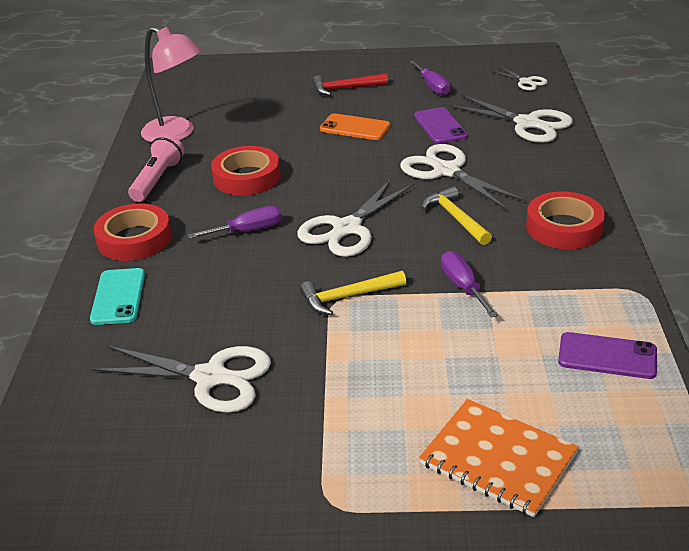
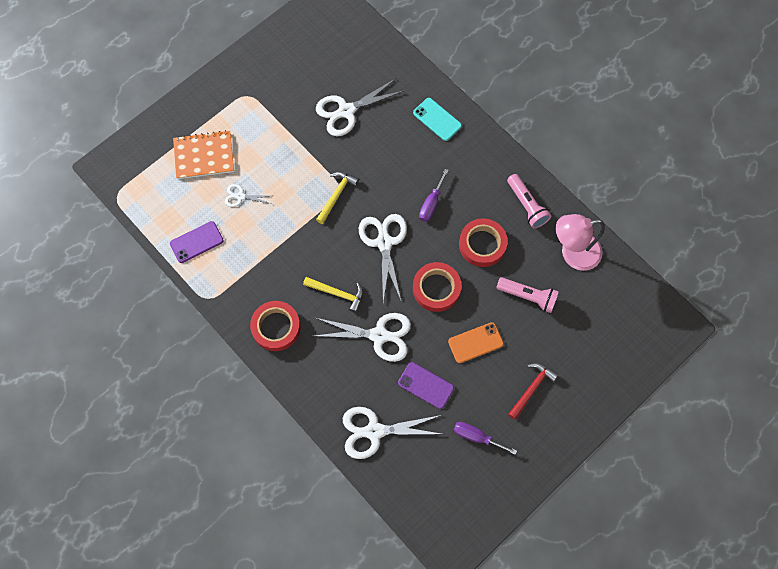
camera: 135 degrees right, 35 degrees up
(134, 239) = (478, 156): red tape -> red tape (436, 288)
(262, 130) = (528, 296): none -> pink flashlight
(463, 287) = (291, 241): purple screwdriver -> none
(526, 82) = (420, 495): white scissors -> white scissors (240, 196)

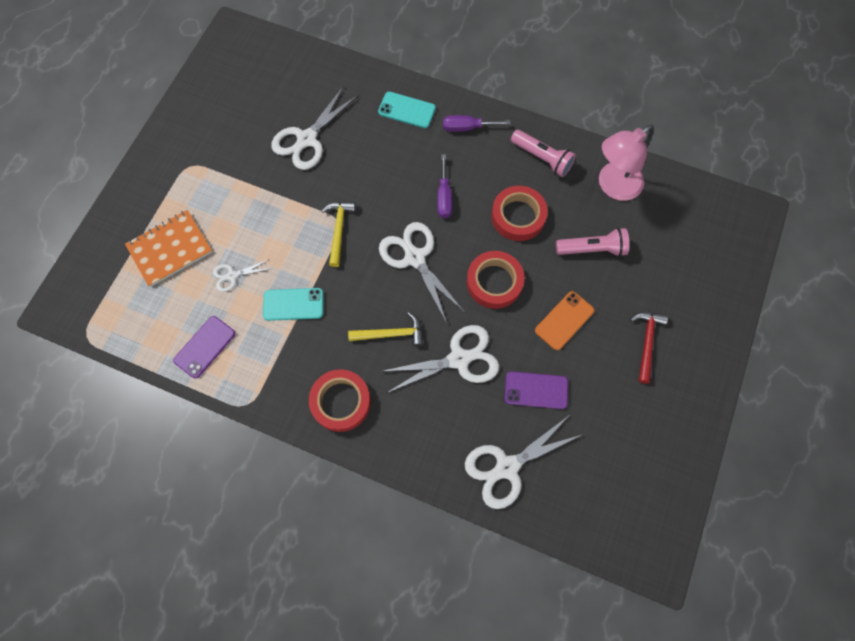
camera: 25 degrees left, 0 degrees up
(275, 238) = (293, 304): none -> turquoise phone
(476, 436) = (617, 421): purple screwdriver -> purple screwdriver (467, 127)

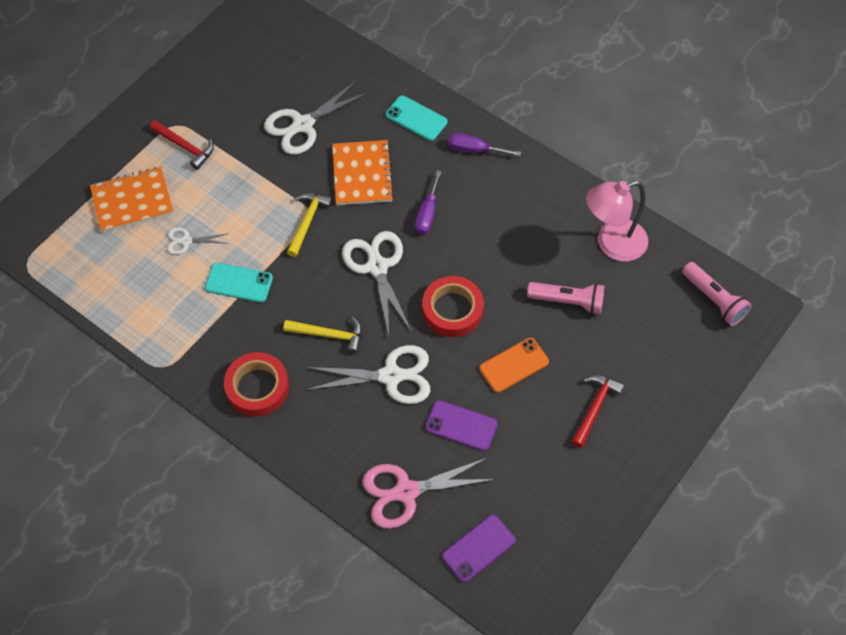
camera: 15 degrees right, 10 degrees down
(204, 185) = (185, 147): none -> red hammer
(205, 347) = (138, 302): purple phone -> purple phone (478, 548)
(375, 173) = (362, 174): none -> orange notebook
(507, 467) = (406, 492): white scissors -> pink scissors
(518, 216) = (499, 251): red tape -> none
(542, 158) = (545, 198): pink flashlight -> pink flashlight (714, 300)

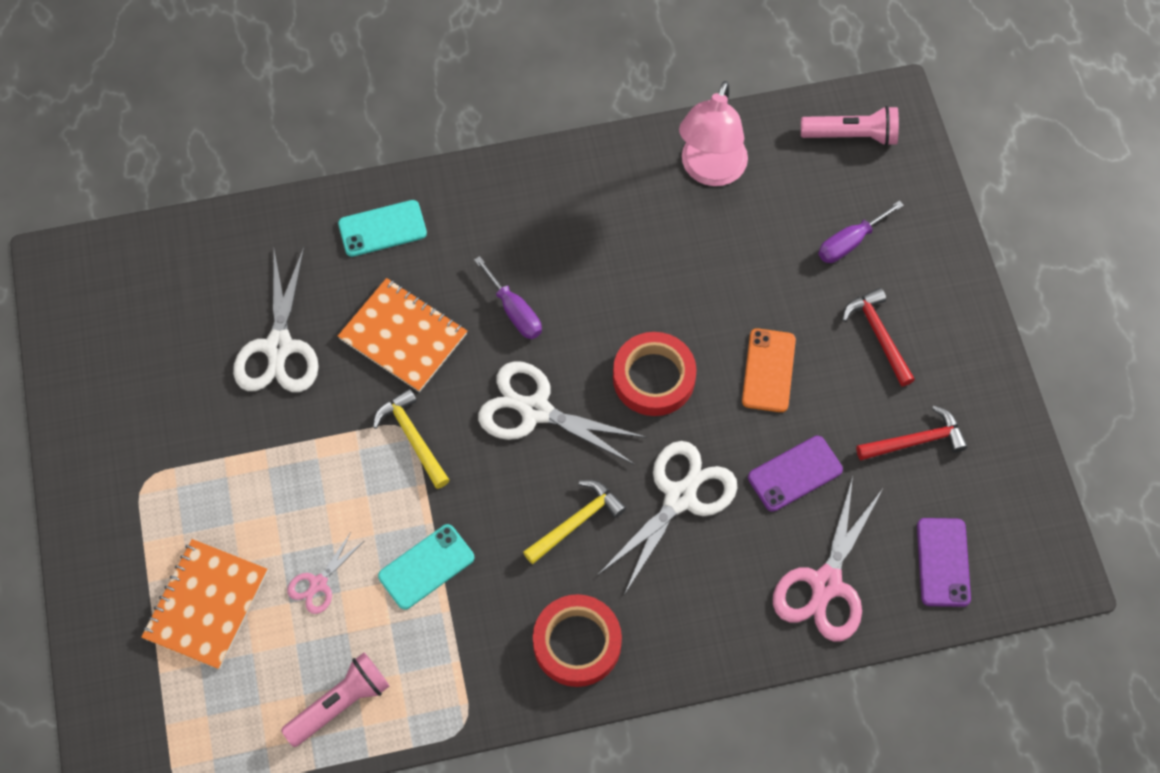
camera: 50 degrees left, 5 degrees up
(185, 147) = (186, 493): red hammer -> red hammer (915, 441)
(186, 241) = (318, 584): white scissors -> pink scissors
(474, 150) = (477, 205): purple screwdriver -> purple screwdriver (849, 242)
(568, 301) = (740, 263): pink flashlight -> pink flashlight (340, 703)

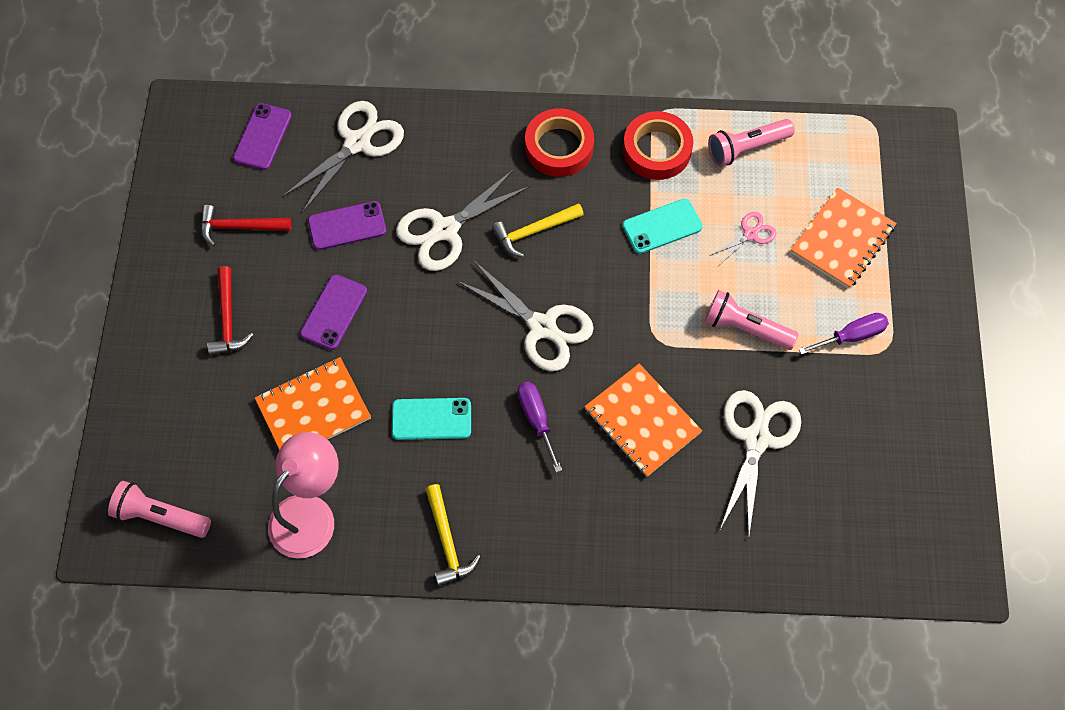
camera: 165 degrees left, 0 degrees up
(308, 465) = (745, 328): none -> pink flashlight
(382, 228) = (640, 533): turquoise phone -> turquoise phone (431, 419)
(412, 437) = (652, 330): yellow hammer -> yellow hammer (447, 541)
(653, 378) = (433, 330): red tape -> red tape (657, 150)
(748, 266) = (313, 409): none -> orange notebook
(768, 370) = (334, 312): orange phone -> purple phone
(826, 584) = (357, 142): pink scissors -> white scissors
(849, 242) = (213, 408): purple screwdriver -> purple screwdriver (851, 336)

